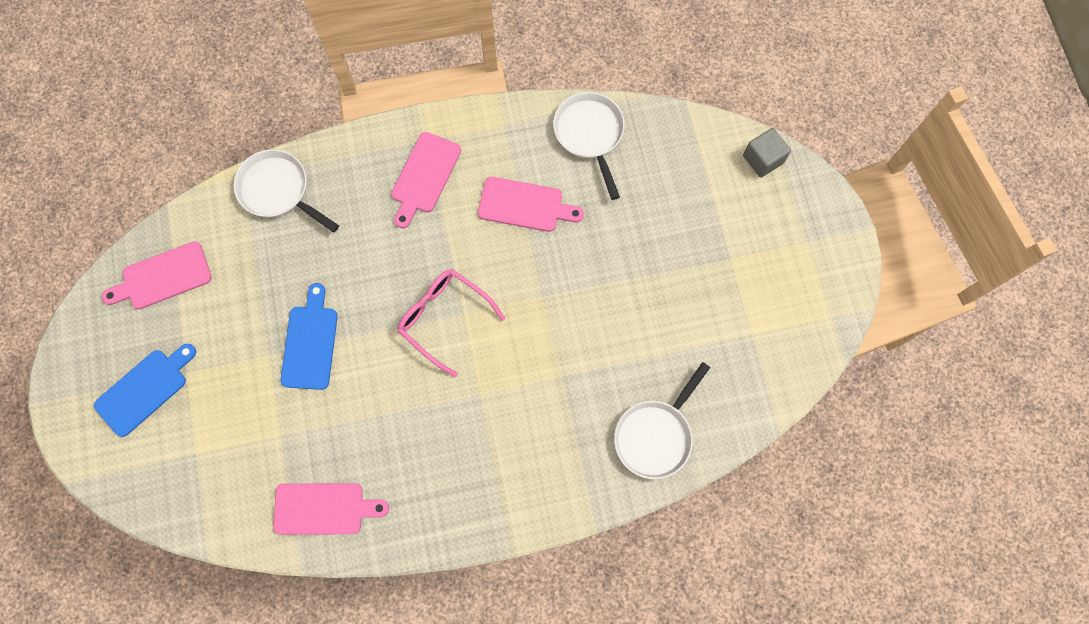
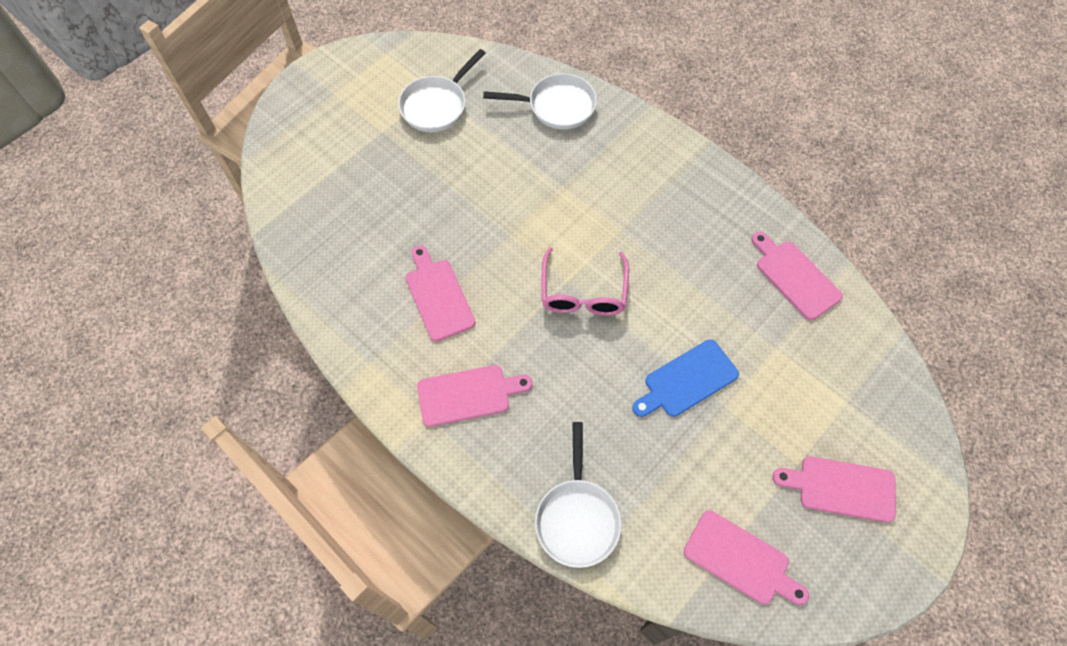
camera: 125 degrees left, 10 degrees down
(144, 389) = (841, 488): blue cutting board -> pink cutting board
(590, 134) = (334, 287): white pan -> white pan (436, 105)
(763, 159) = (277, 154): grey cube -> none

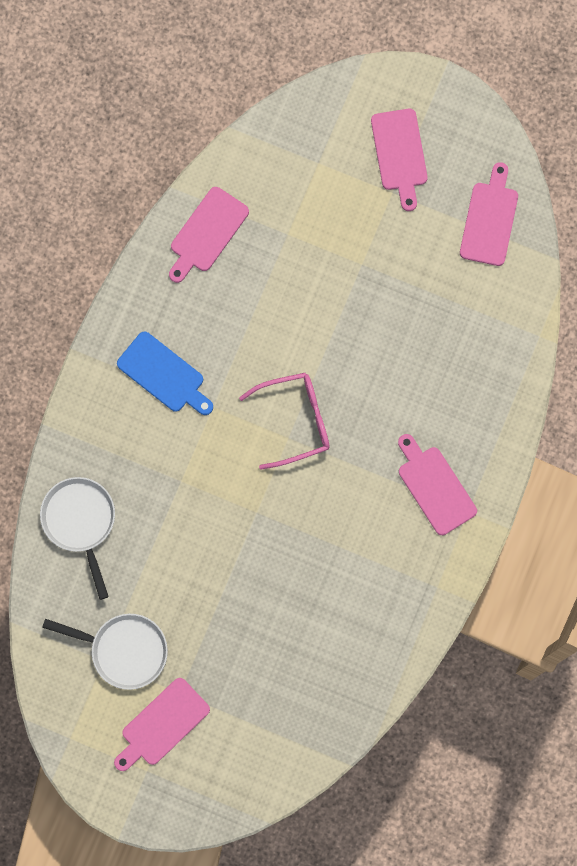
camera: 110 degrees left, 15 degrees up
(438, 296) = (349, 553): pink cutting board -> pink cutting board (162, 724)
(577, 518) = (506, 357): white pan -> none
(687, 380) = (349, 302): blue cutting board -> blue cutting board (164, 374)

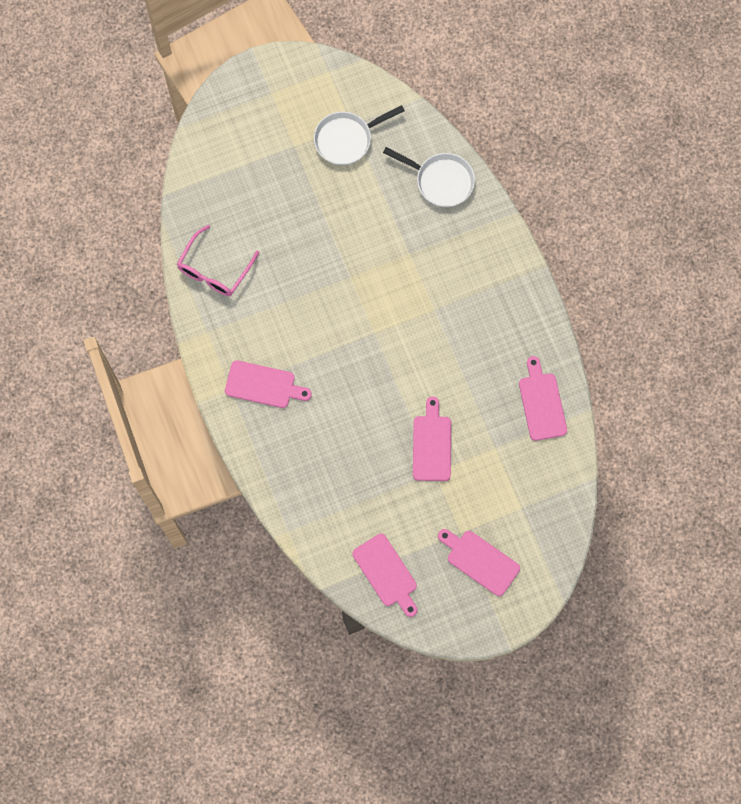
camera: 135 degrees right, 5 degrees down
(162, 724) = (286, 122): pink cutting board -> pink cutting board (431, 445)
(164, 374) = (480, 301): blue cutting board -> none
(295, 420) = (380, 346): pink glasses -> pink glasses (214, 270)

